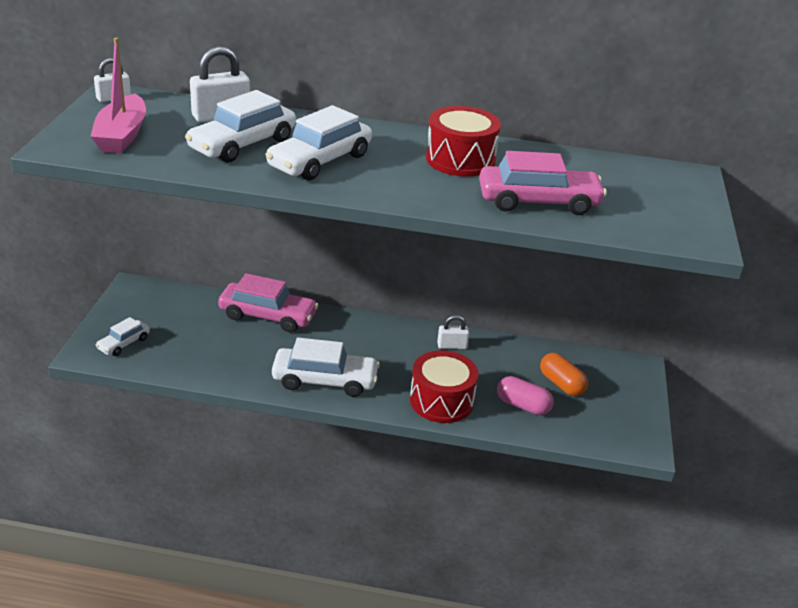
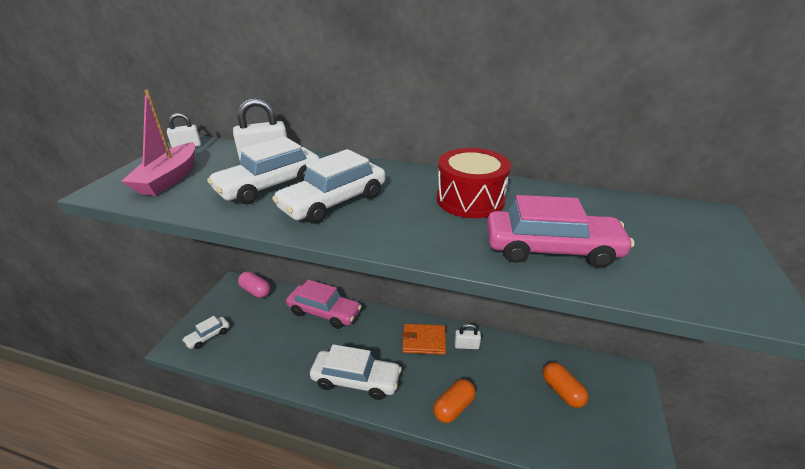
camera: 10 degrees right, 0 degrees up
(400, 342) = (424, 341): none -> orange wallet
(441, 401) = (454, 407): red drum -> orange capsule
(523, 405) = (527, 416): pink capsule -> pink capsule (256, 291)

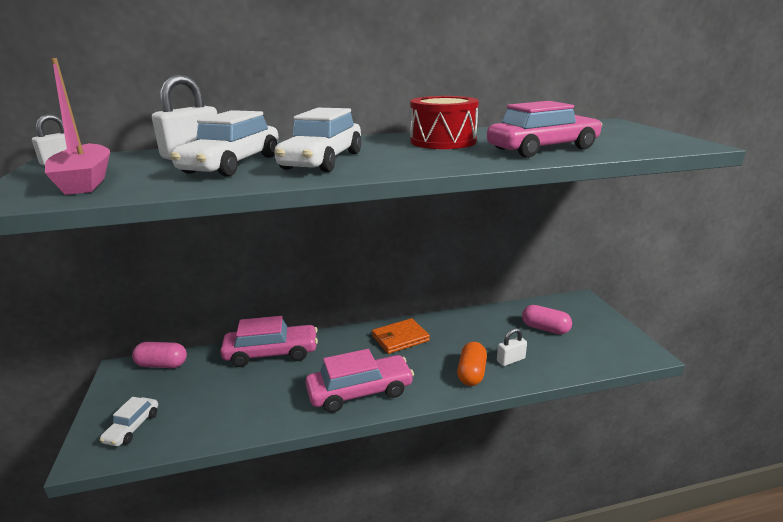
camera: 30 degrees left, 10 degrees down
(356, 380) = (360, 392): white car -> pink car
(466, 345) = (442, 328): white padlock -> white padlock (511, 360)
(562, 391) = (545, 329): orange capsule -> pink capsule

